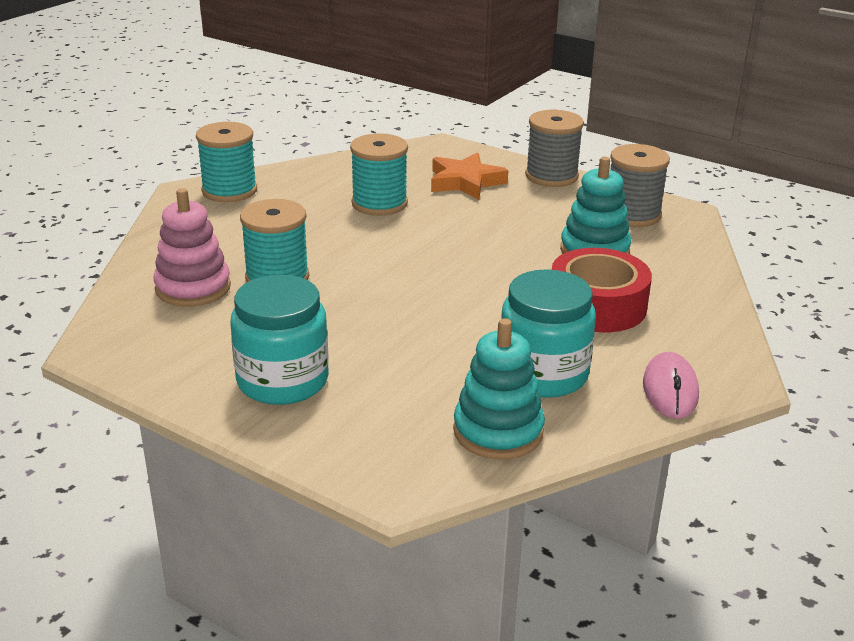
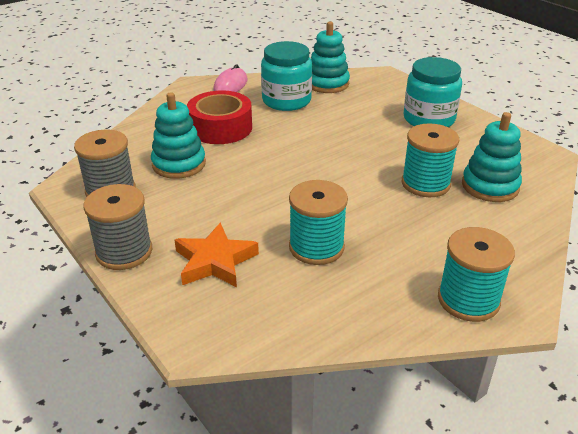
camera: 160 degrees left, 5 degrees up
(193, 288) = (490, 186): pink stacking toy -> turquoise stacking toy

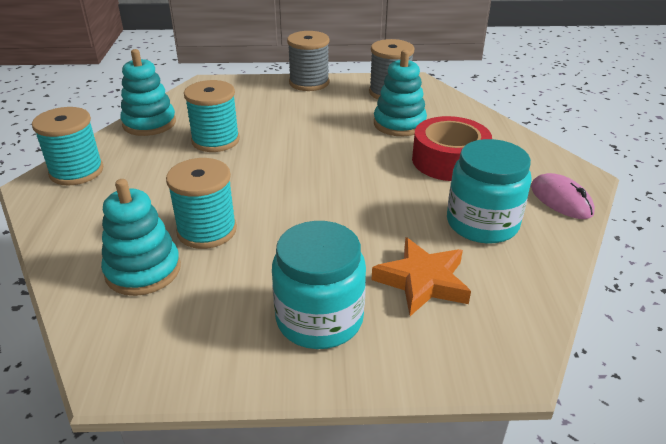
camera: 125 degrees right, 0 degrees up
(215, 261) = (258, 104): orange star -> orange star (422, 281)
(327, 84) = (513, 281): turquoise stacking toy -> turquoise stacking toy (149, 123)

